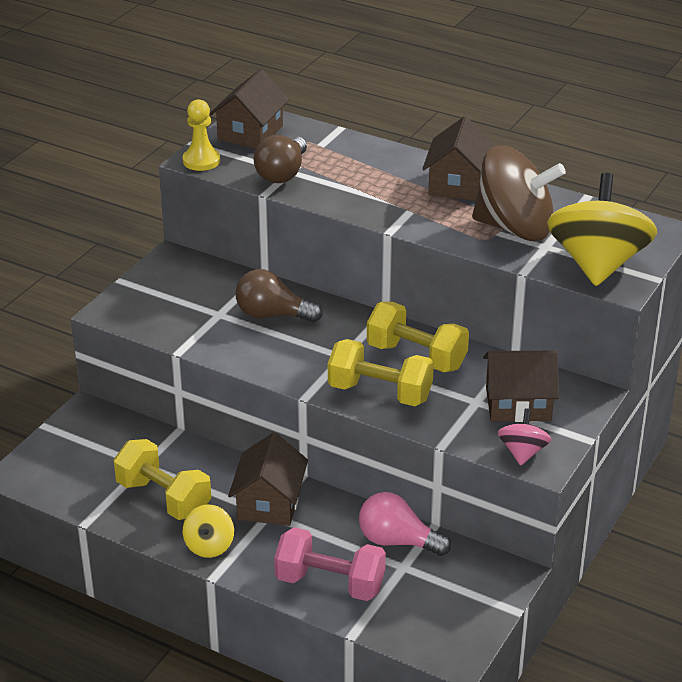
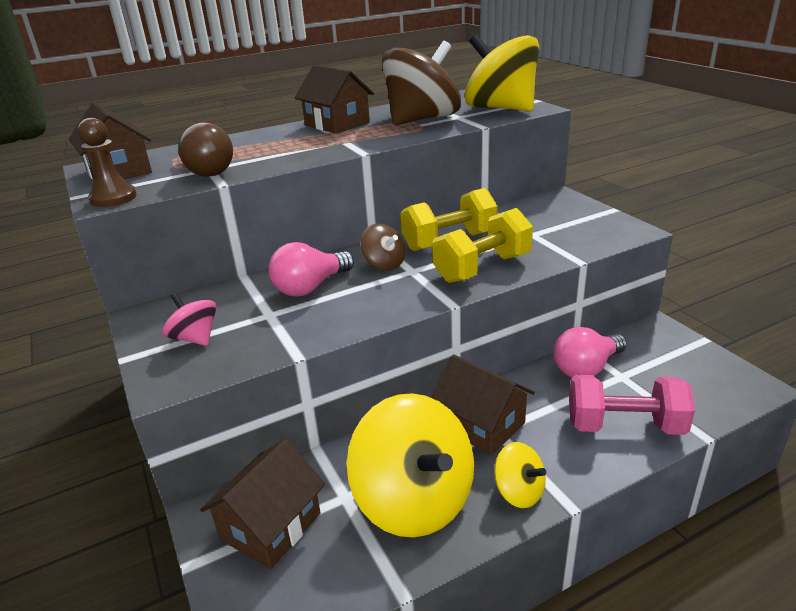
camera: 55 degrees left, 5 degrees down
(163, 498) = (414, 501): yellow dumbbell -> yellow spinning top
(201, 161) = (113, 198): yellow pawn -> brown pawn
(272, 315) = (310, 287): brown light bulb -> pink light bulb
(330, 583) = (624, 426): pink dumbbell -> pink dumbbell turned 45 degrees clockwise
(341, 336) = (384, 264): none -> brown spinning top
(518, 404) = (550, 221): brown house -> brown house (271, 526)
(522, 452) = (613, 233): pink spinning top -> pink spinning top (195, 338)

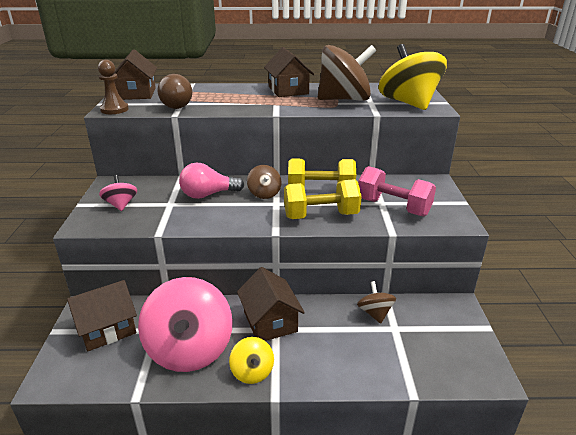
camera: 25 degrees right, 0 degrees up
(414, 501) = (189, 349): yellow spinning top -> pink spinning top
(586, 368) = (375, 313): pink light bulb -> brown spinning top
(624, 426) = (361, 362): pink dumbbell -> pink dumbbell (393, 207)

